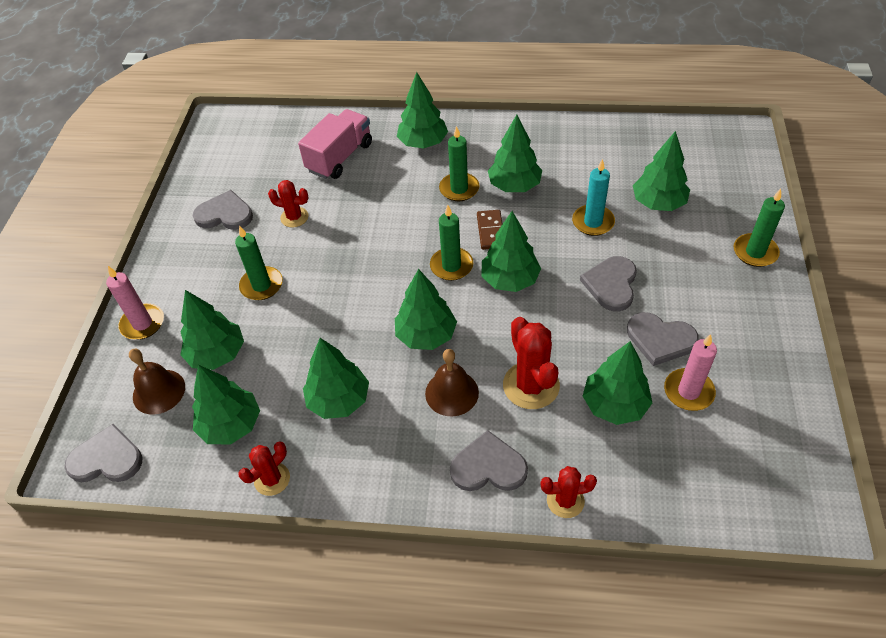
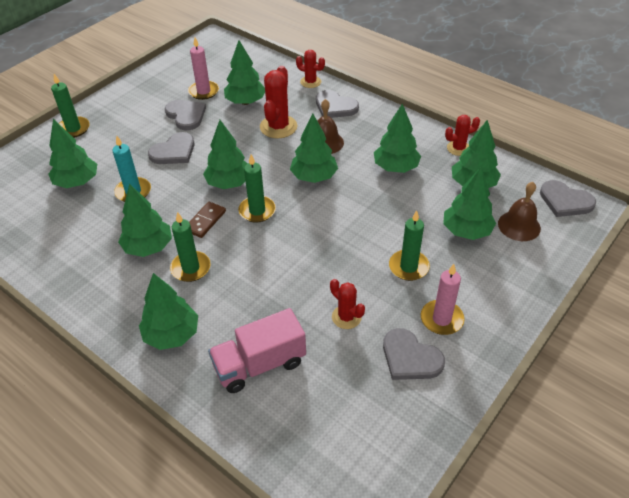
camera: 150 degrees left, 5 degrees down
(142, 323) = (521, 283): pink candle -> pink candle (441, 319)

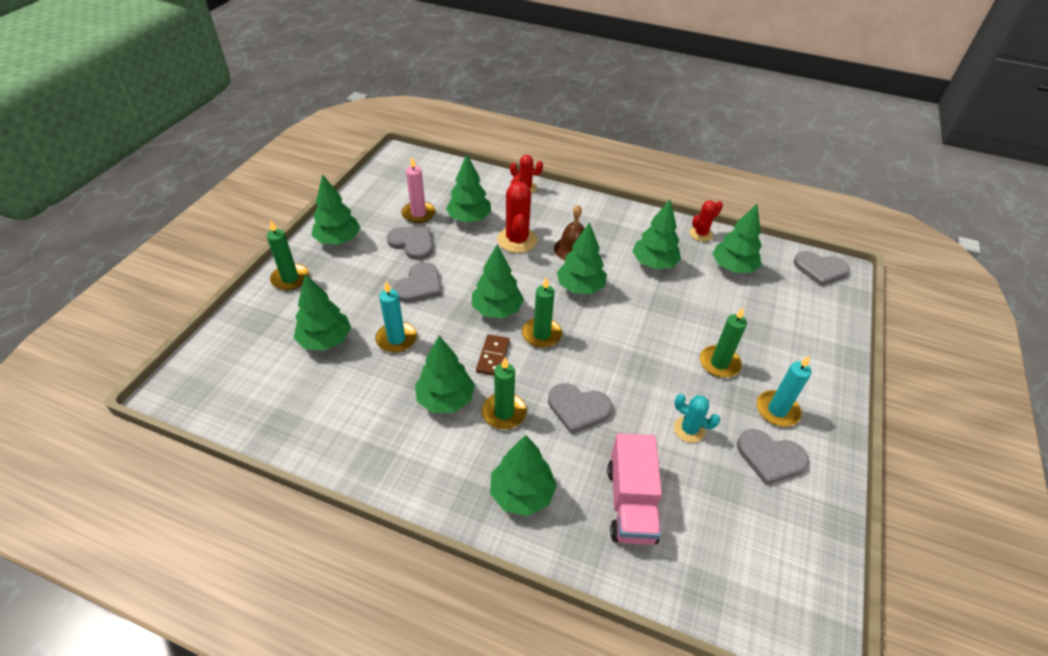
camera: 20 degrees left, 0 degrees up
(259, 364) = (631, 503): pink truck -> pink truck turned 45 degrees counterclockwise
(335, 106) = (563, 210): grey heart -> grey heart (578, 408)
(346, 317) = (689, 430): red cactus -> turquoise cactus
(441, 319) = (777, 410): pink candle -> turquoise candle
(466, 231) = (752, 315): green tree -> green tree (338, 240)
(519, 226) = (794, 301): brown bell -> none

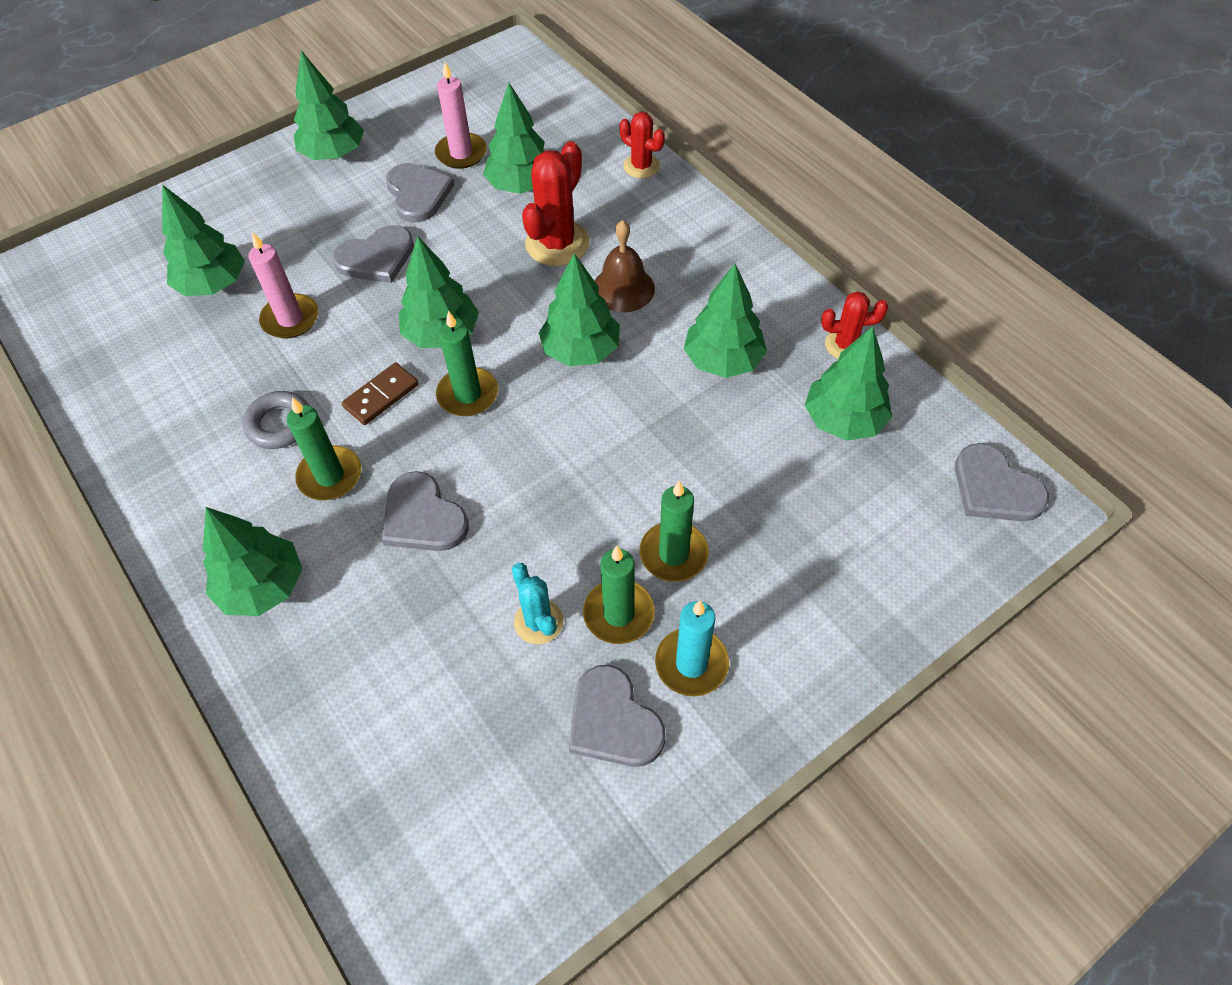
camera: 35 degrees right, 10 degrees up
(290, 279) = (239, 186): green candle -> green candle (618, 614)
(396, 339) = (290, 319): turquoise candle -> pink candle
(445, 399) = (279, 424): green tree -> grey ring
(631, 503) = (374, 672): pink truck -> none

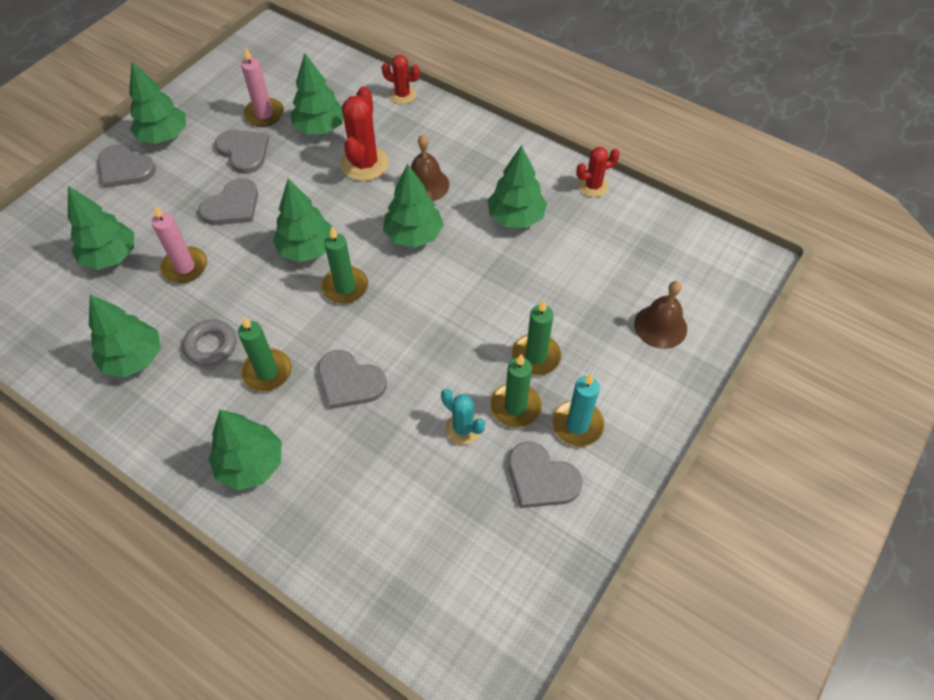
camera: 20 degrees left, 0 degrees up
(381, 396) = (280, 305): brown domino -> none
(843, 420) = (612, 237): green tree -> green tree (133, 358)
(862, 562) = (660, 326): none -> brown bell
(994, 488) = (724, 256): grey heart -> grey heart (125, 169)

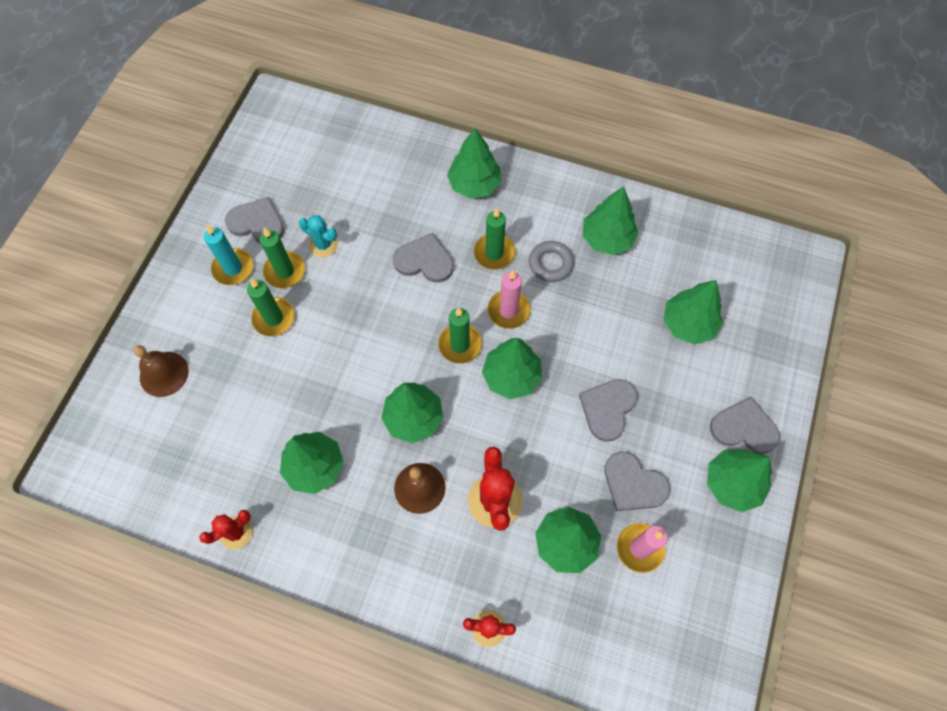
camera: 165 degrees right, 10 degrees up
(185, 267) = (614, 330): pink candle -> pink candle (508, 310)

